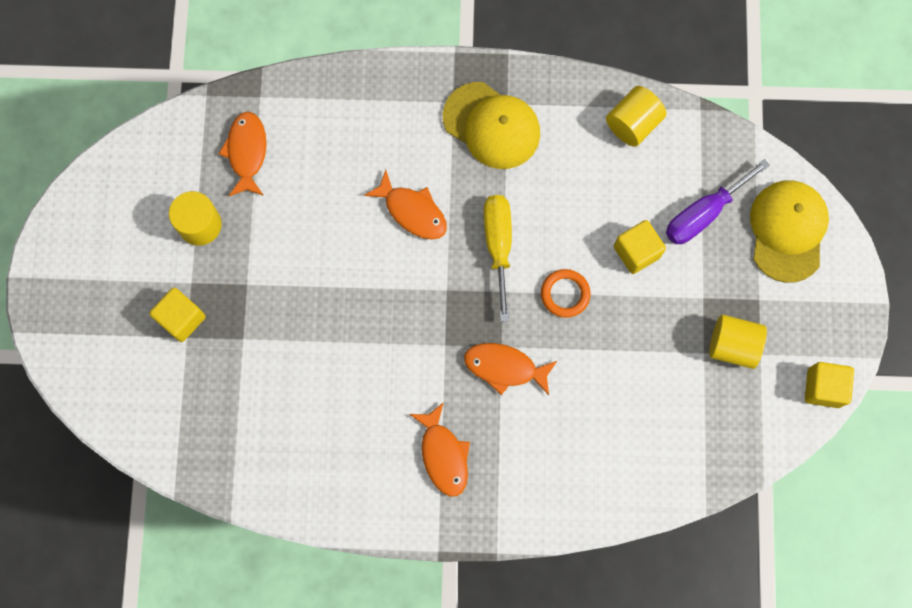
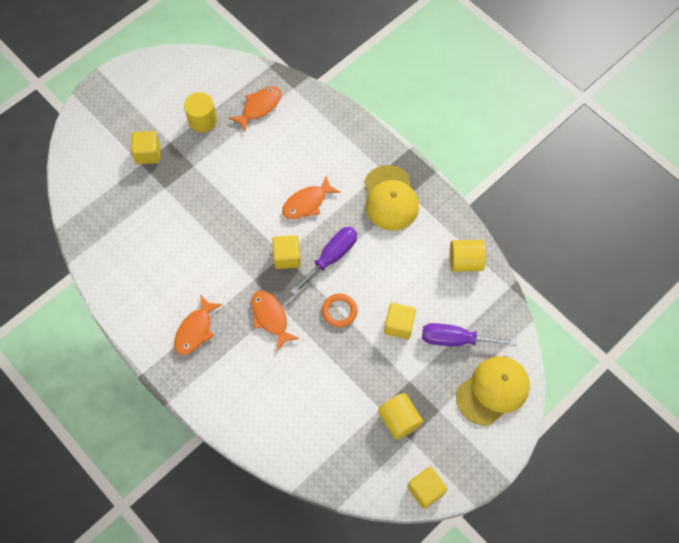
camera: 45 degrees right, 10 degrees down
(412, 211) = (307, 203): orange fish -> orange fish turned 60 degrees clockwise
(453, 289) = (287, 257): none -> yellow cube
(498, 246) = (331, 257): yellow screwdriver -> purple screwdriver

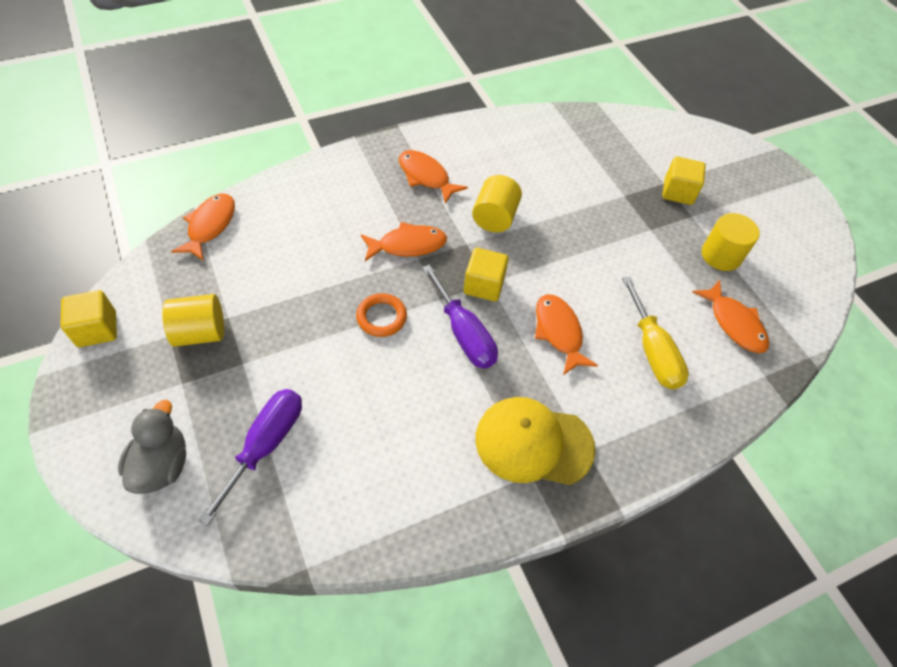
camera: 105 degrees right, 10 degrees down
(299, 148) = (652, 351): none -> yellow screwdriver
(307, 466) = (210, 226): none -> orange fish
(399, 325) = (326, 379): yellow cube -> none
(465, 261) = (382, 512): yellow cylinder -> yellow cylinder (495, 217)
(493, 390) = (162, 465): yellow cap -> grey duck

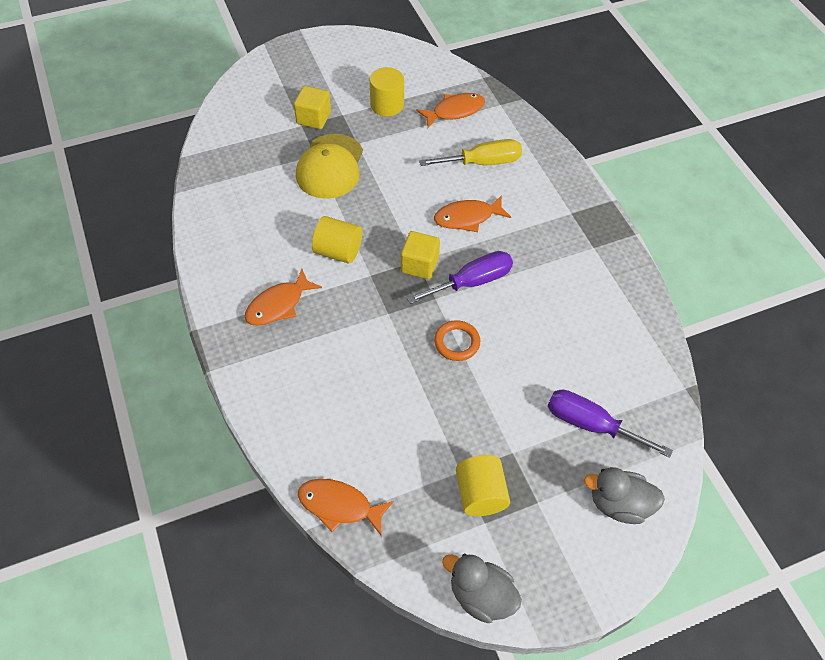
camera: 85 degrees left, 0 degrees up
(97, 329) = (481, 596): yellow cube -> grey duck
(408, 245) = (371, 321): orange fish -> none
(533, 443) = (568, 243): yellow cap -> yellow cap (330, 167)

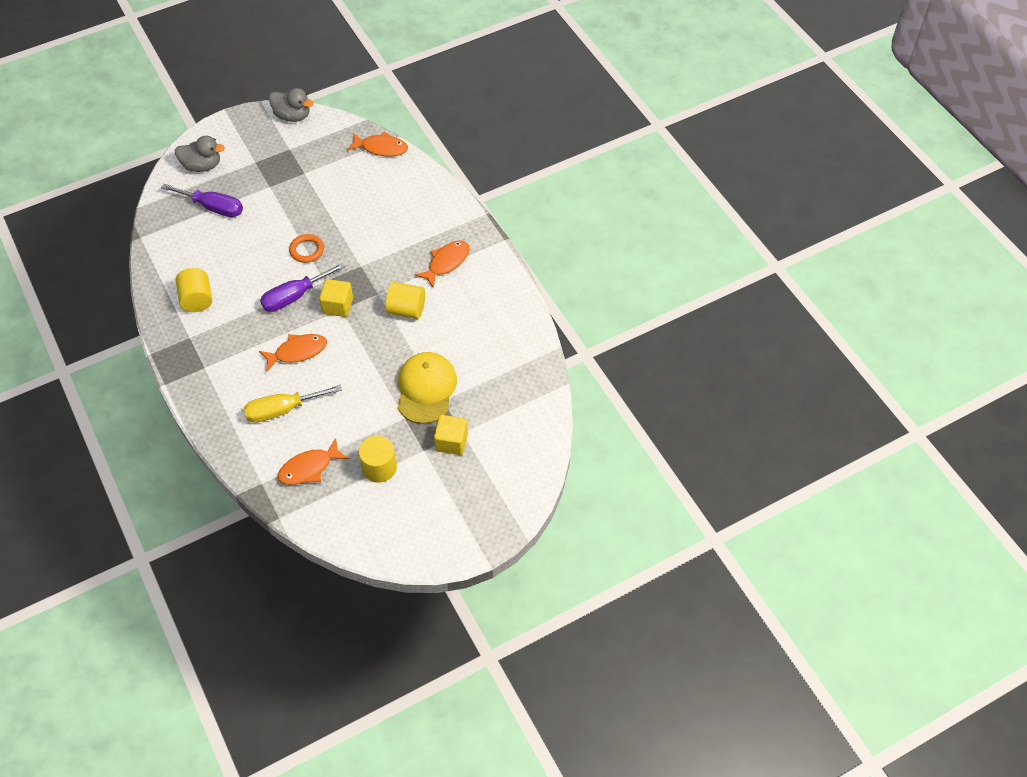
camera: 175 degrees right, 0 degrees up
(480, 494) = (291, 162): yellow cylinder -> yellow cylinder (197, 299)

